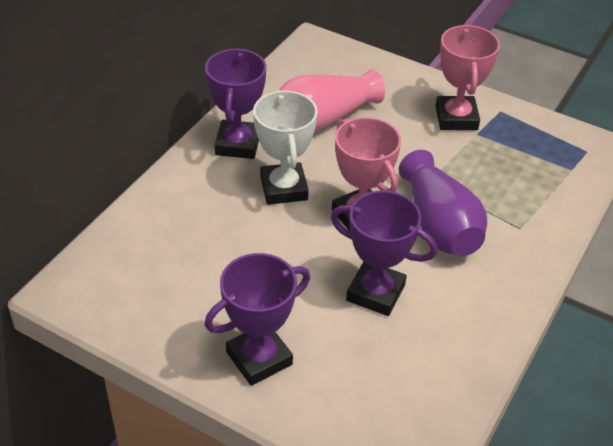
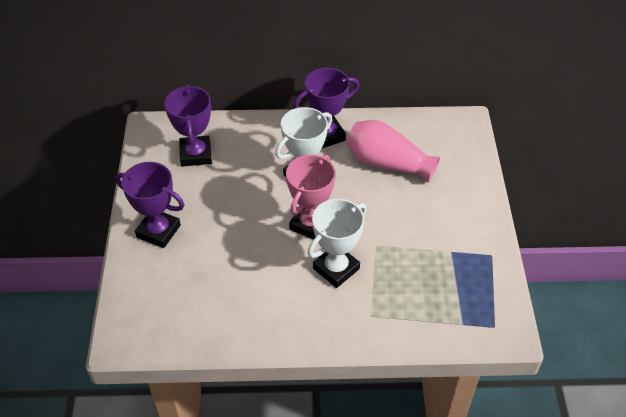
camera: 60 degrees right, 5 degrees up
(375, 292) = (248, 262): purple trophy -> purple trophy (196, 154)
(439, 225) = (336, 268): purple vase -> white trophy
(456, 118) = (458, 232): pink trophy -> none

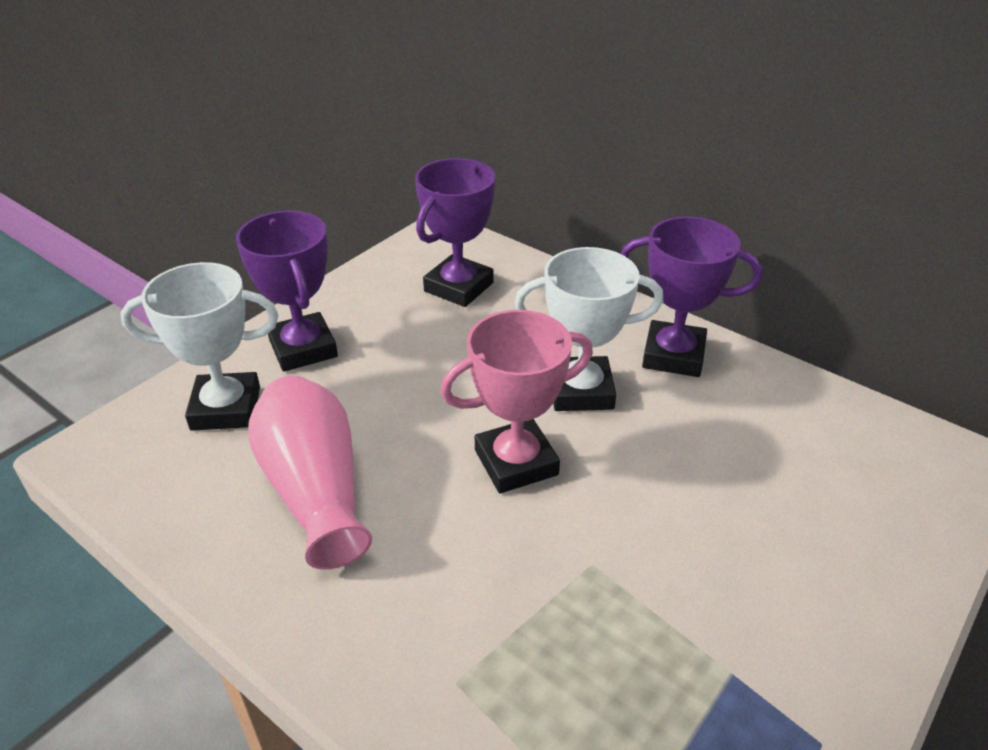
camera: 40 degrees right, 10 degrees down
(336, 268) = (482, 556): white trophy -> white trophy (226, 408)
(387, 163) = (742, 447): pink vase -> pink vase (315, 489)

